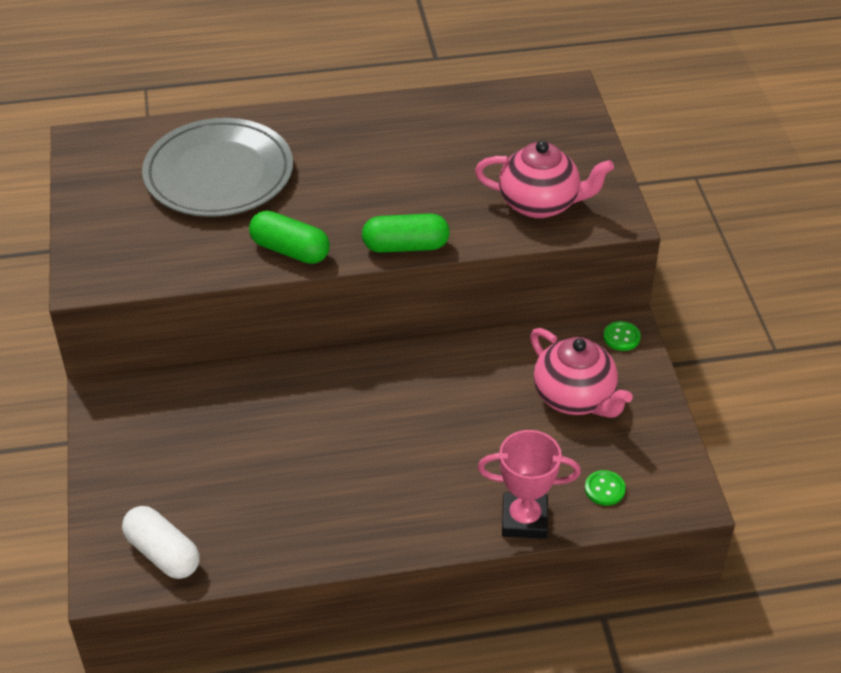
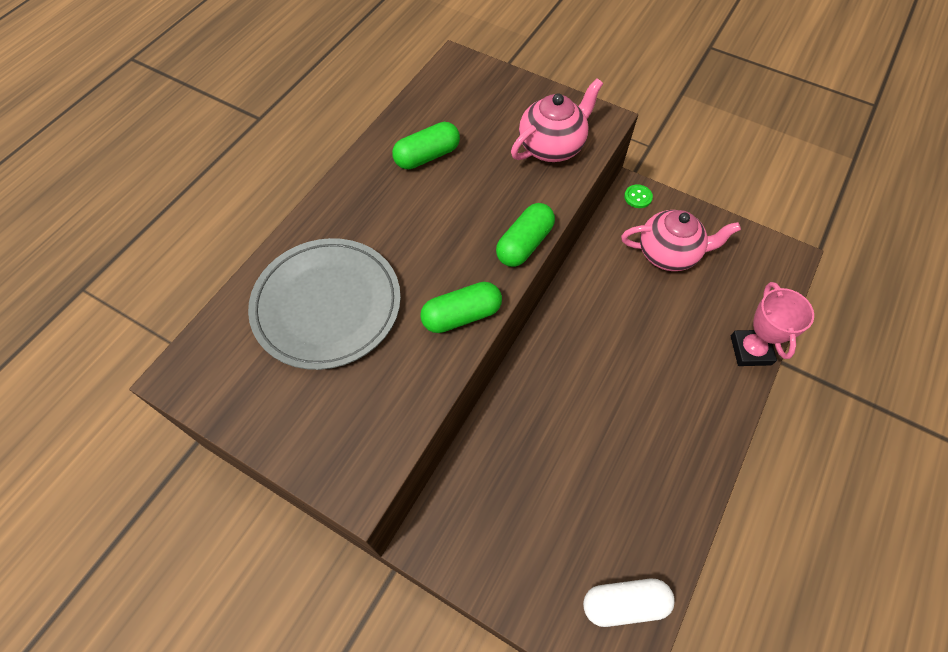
camera: 50 degrees left, 15 degrees up
(432, 137) = (427, 156): none -> green capsule
(524, 519) = (750, 350): pink trophy -> pink trophy turned 45 degrees counterclockwise
(604, 489) = (754, 292): green button -> none

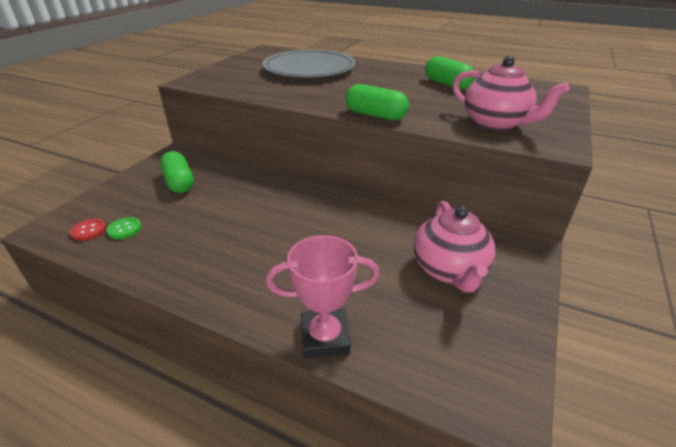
camera: 85 degrees right, 25 degrees down
(461, 316) = (304, 99): green capsule -> green capsule (179, 182)
(624, 603) = (89, 230): white capsule -> red button
(638, 197) = (522, 248): green button -> green button (124, 229)

